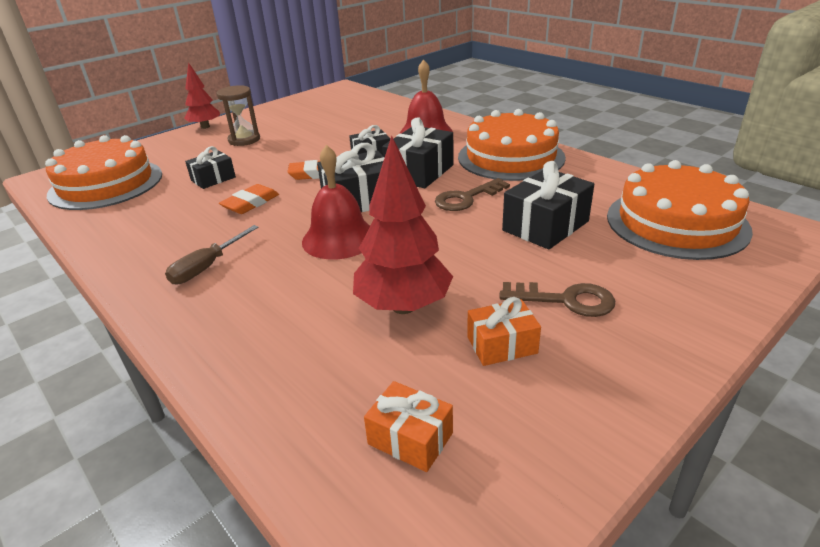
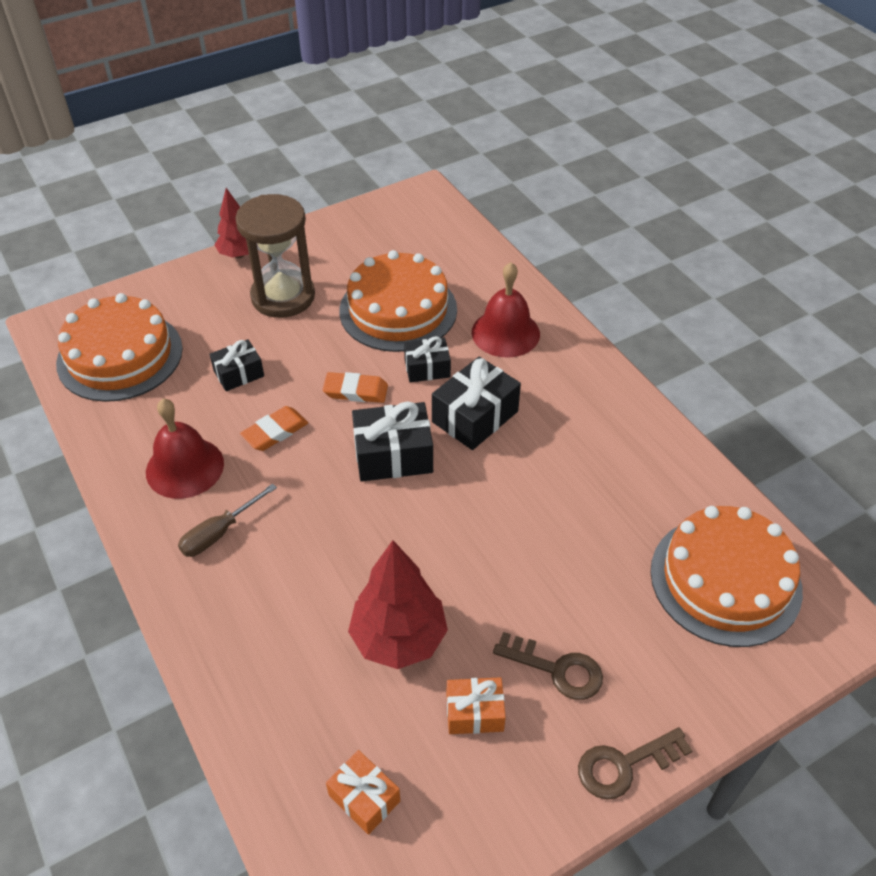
camera: 10 degrees right, 15 degrees up
(244, 140) = (283, 296): brown hourglass -> brown hourglass, size x1.63
(339, 238) = (358, 518): red bell -> red bell (185, 467)
(466, 198) = (513, 480): brown key -> brown key (624, 765)
(511, 157) = (591, 411): orange cake -> orange cake (398, 310)
(545, 226) = (581, 550): black gift -> none

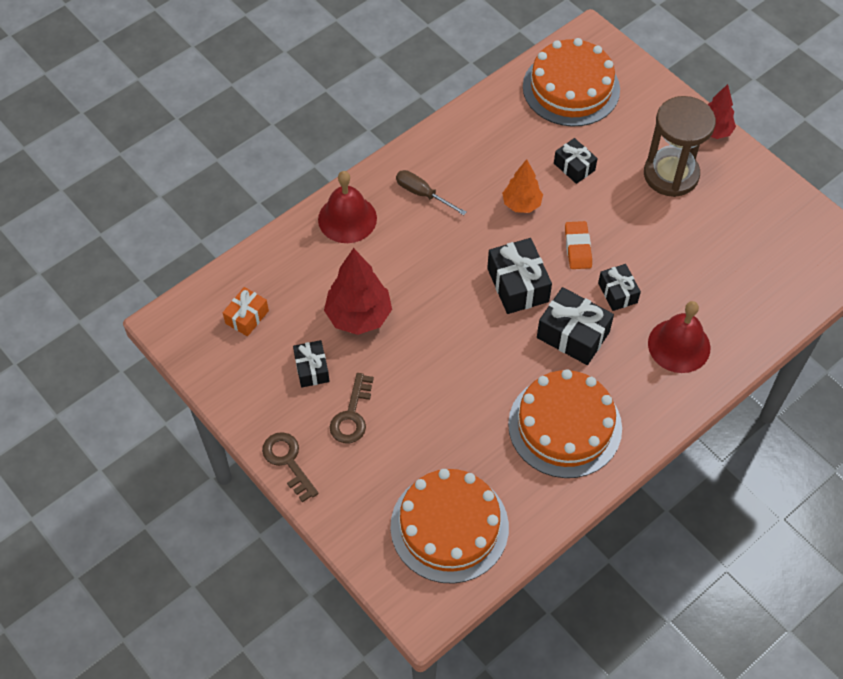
camera: 80 degrees right, 10 degrees up
(185, 467) = (474, 158): red bell -> red bell (347, 218)
(275, 432) = (521, 204): orange eraser -> orange tree
(398, 310) = (682, 260): orange cake -> orange cake (565, 426)
(474, 713) = (312, 369): orange gift -> black gift

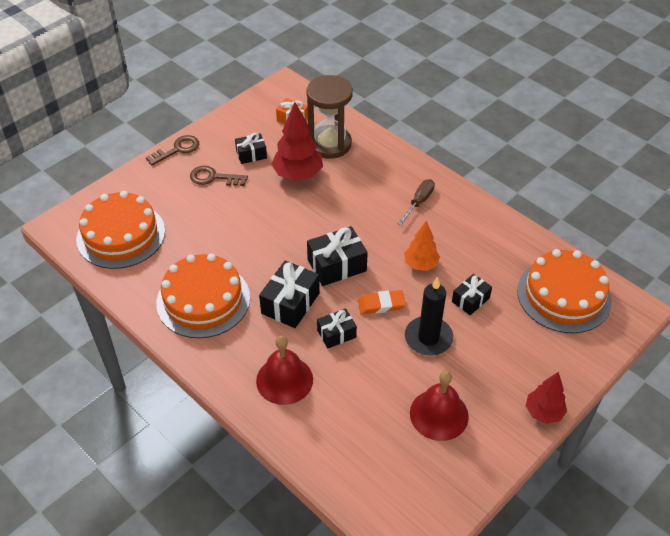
camera: 85 degrees right, 10 degrees down
(347, 218) = (386, 161): red bell -> red bell (439, 414)
(624, 210) = (428, 338): none -> black candle
(671, 174) = (479, 375): brown hourglass -> brown hourglass (329, 144)

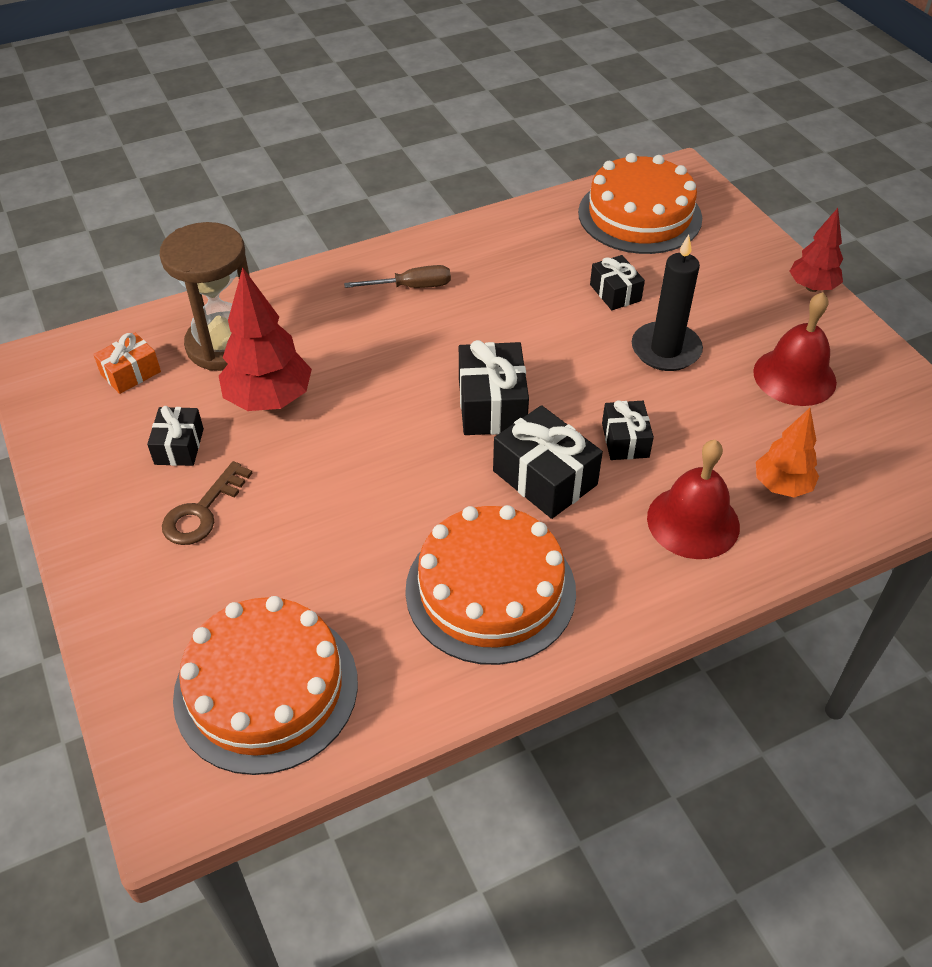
camera: 70 degrees left, 0 degrees up
(177, 149) = (88, 550): brown key -> none
(381, 304) = (588, 379): orange eraser -> none
(419, 202) = (411, 287): brown screwdriver -> brown screwdriver turned 120 degrees clockwise
(421, 264) = (532, 319): orange tree -> orange tree (781, 486)

